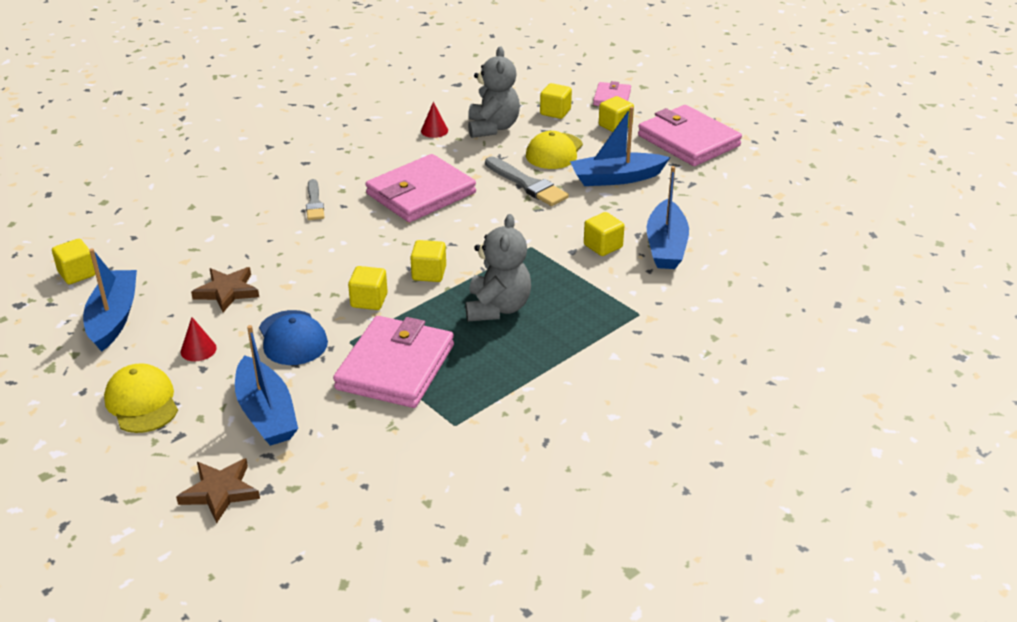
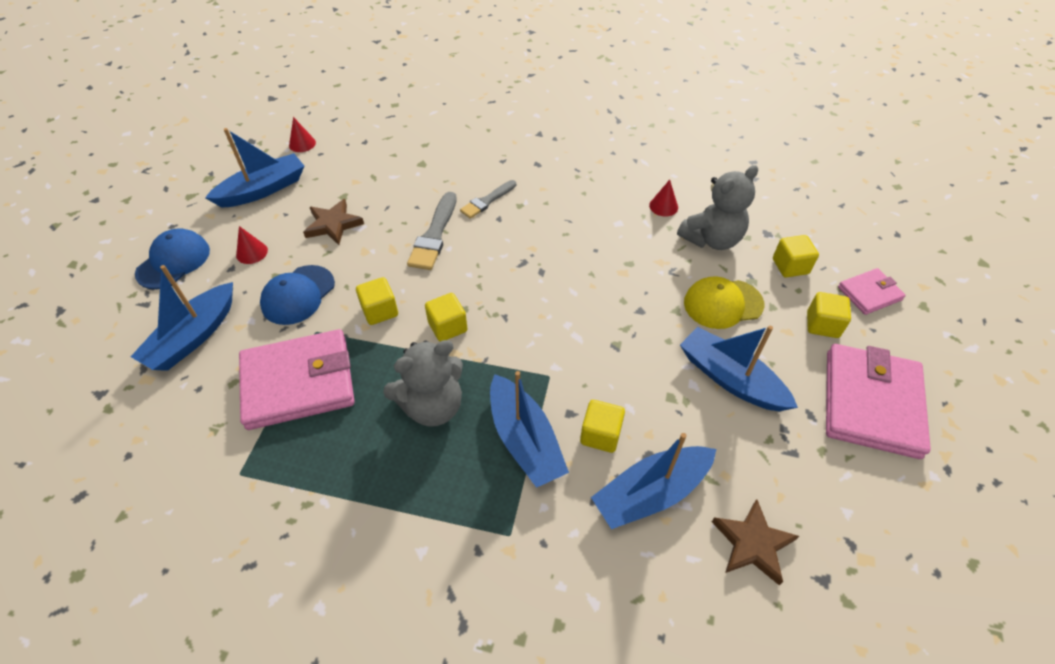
camera: 55 degrees right, 15 degrees up
(77, 274) = (302, 144): yellow cube -> red cone
(142, 402) = (173, 261): yellow cap -> blue cap
(220, 492) = (86, 367): brown star -> brown star (753, 543)
(421, 193) = (560, 253): pink wallet -> none
(527, 184) = (647, 315): grey brush -> grey brush (434, 235)
(573, 278) = (524, 440): none -> blue boat

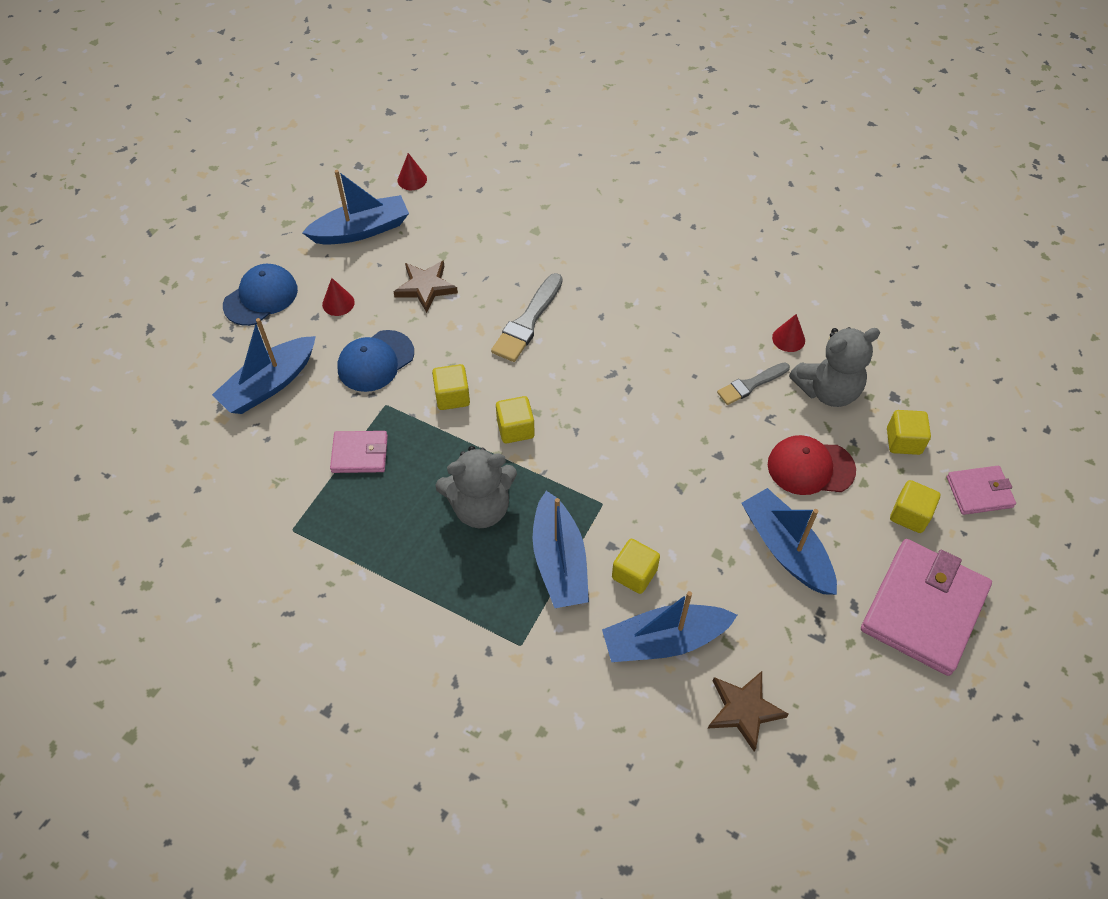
camera: 15 degrees right, 5 degrees up
(298, 382) = (360, 454): pink wallet -> pink wallet, size x0.52
(487, 201) = (594, 292): grey brush -> grey brush (751, 384)
(723, 304) = (810, 467): yellow cap -> red cap

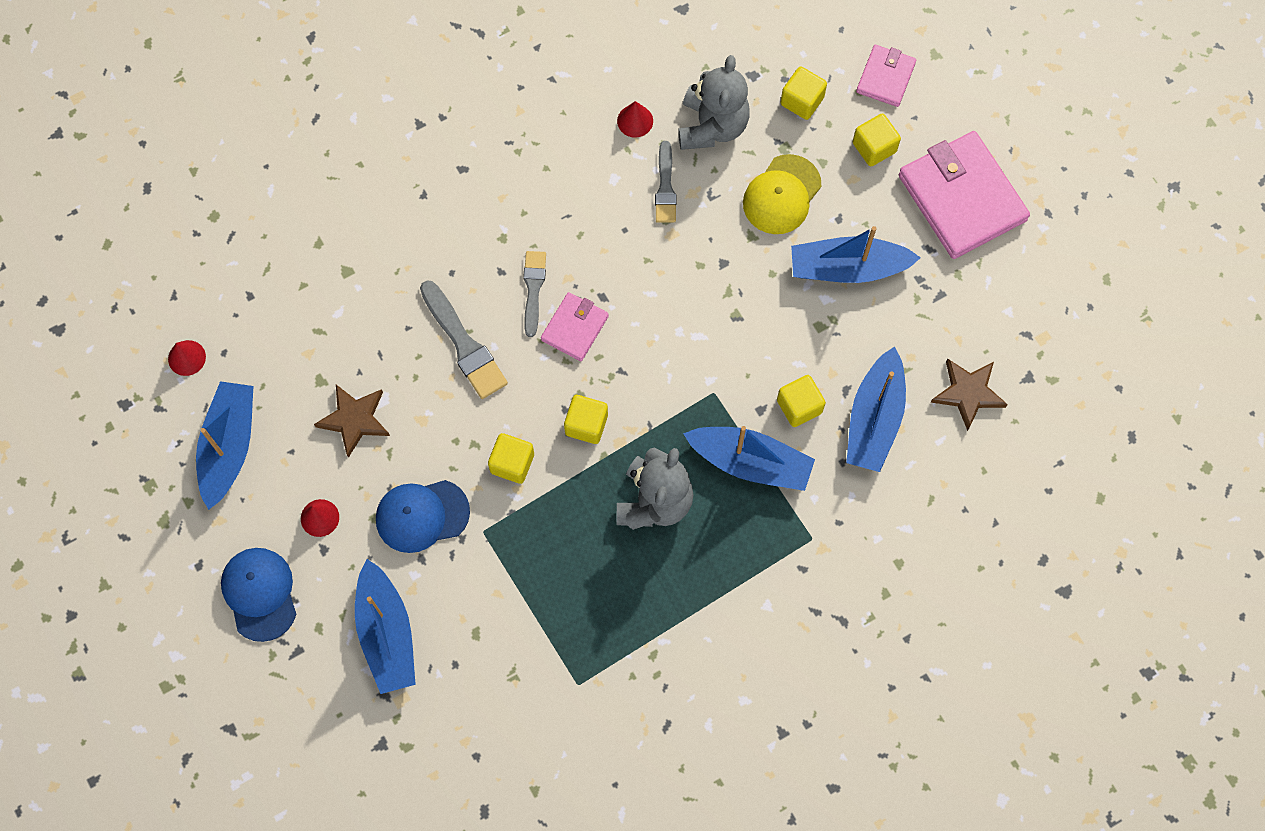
camera: 60 degrees left, 15 degrees up
(360, 454) = (528, 583): pink wallet -> pink wallet (574, 328)
(375, 361) = (422, 515): blue cap -> blue cap turned 90 degrees clockwise
(602, 342) = (533, 289): none -> grey brush
(810, 467) = (782, 195): red cap -> yellow cap

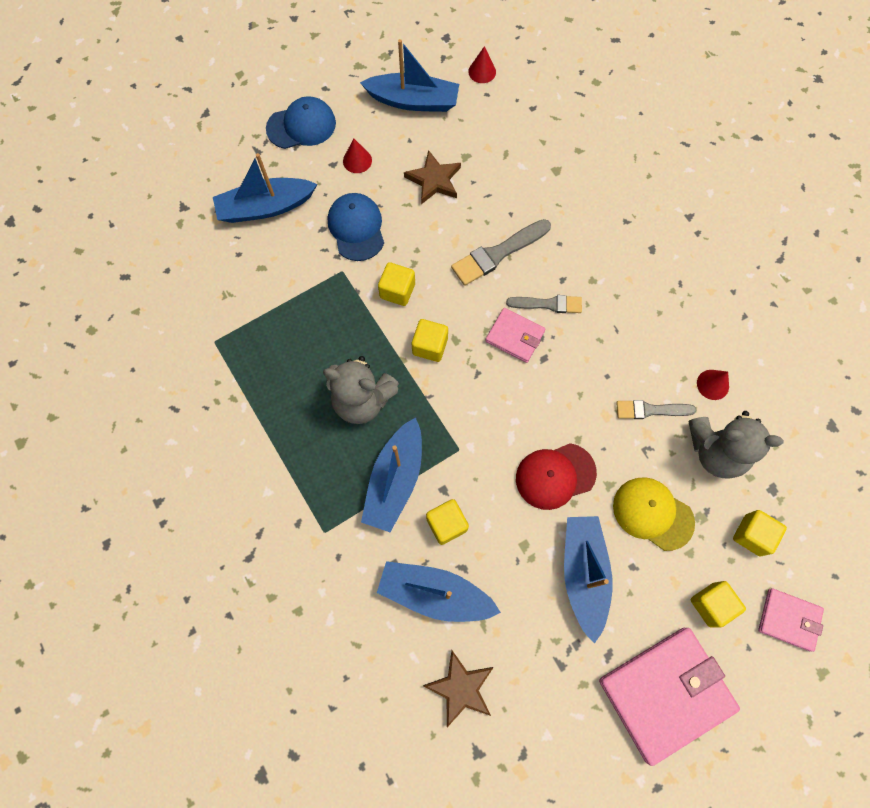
camera: 90 degrees right, 0 degrees up
(742, 291) = (555, 476): none -> red cap

